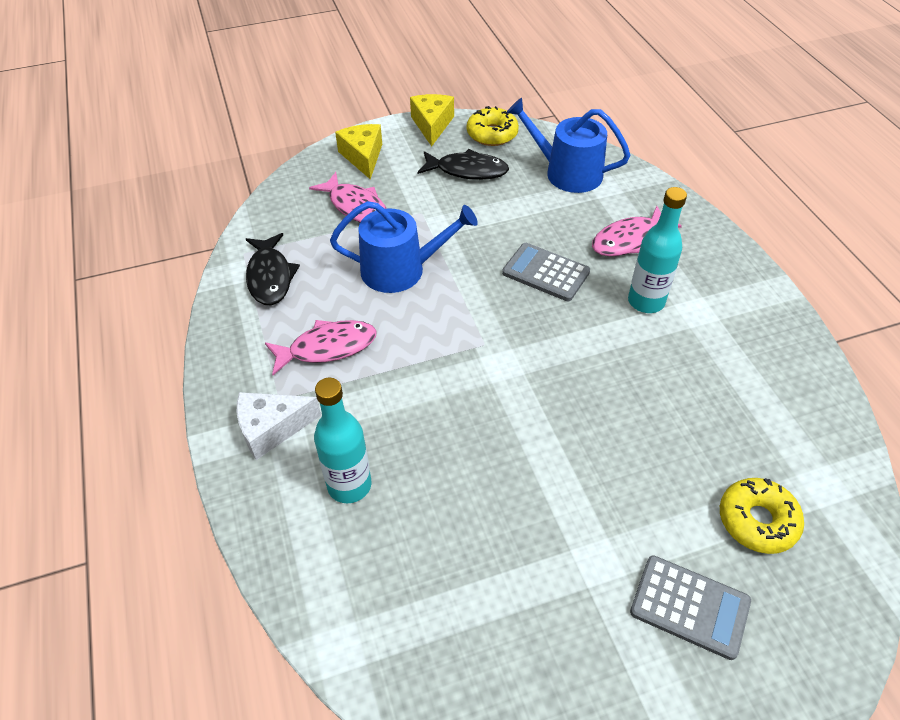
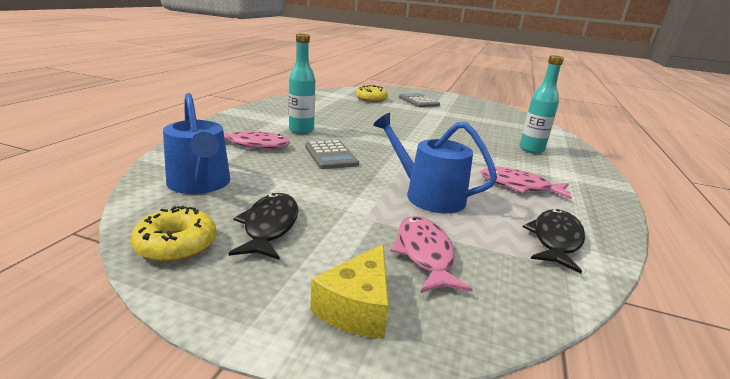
camera: 145 degrees left, 25 degrees down
(272, 429) = (572, 175): white cheese -> none
(432, 125) = (208, 298): yellow cheese -> none
(467, 171) = (270, 226): black fish -> black fish turned 45 degrees clockwise

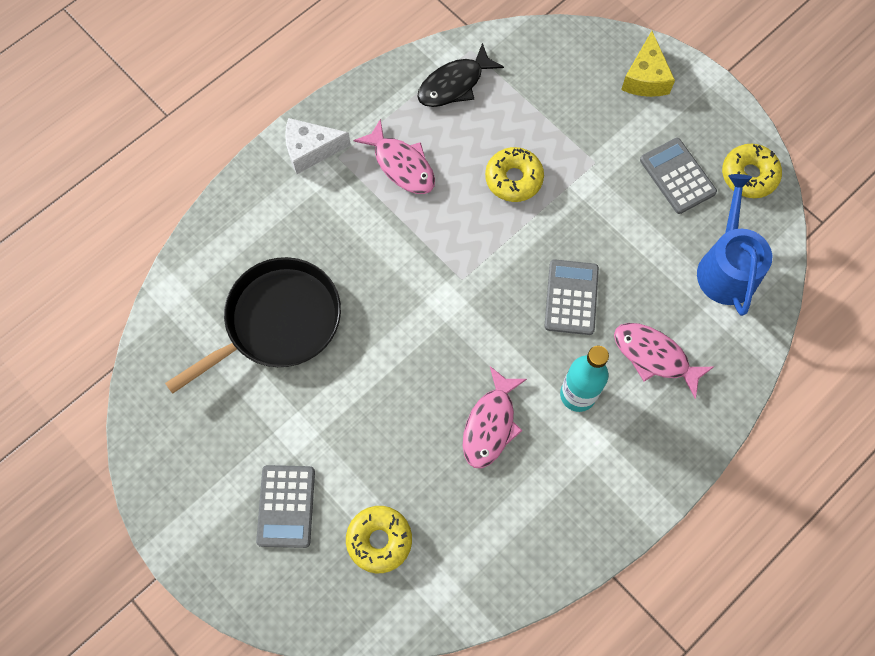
camera: 150 degrees left, 45 degrees up
(270, 226) = (677, 176): black fish -> grey calculator
(357, 307) = (645, 77): yellow cheese -> yellow cheese turned 135 degrees clockwise
(424, 254) = (573, 105): pink fish -> pink fish (490, 424)
(428, 195) = (513, 179): blue watering can -> yellow donut
(491, 130) = (278, 321): none -> black pan
(531, 149) = (286, 241): turquoise bottle -> none
(586, 181) = (311, 150): none -> white cheese

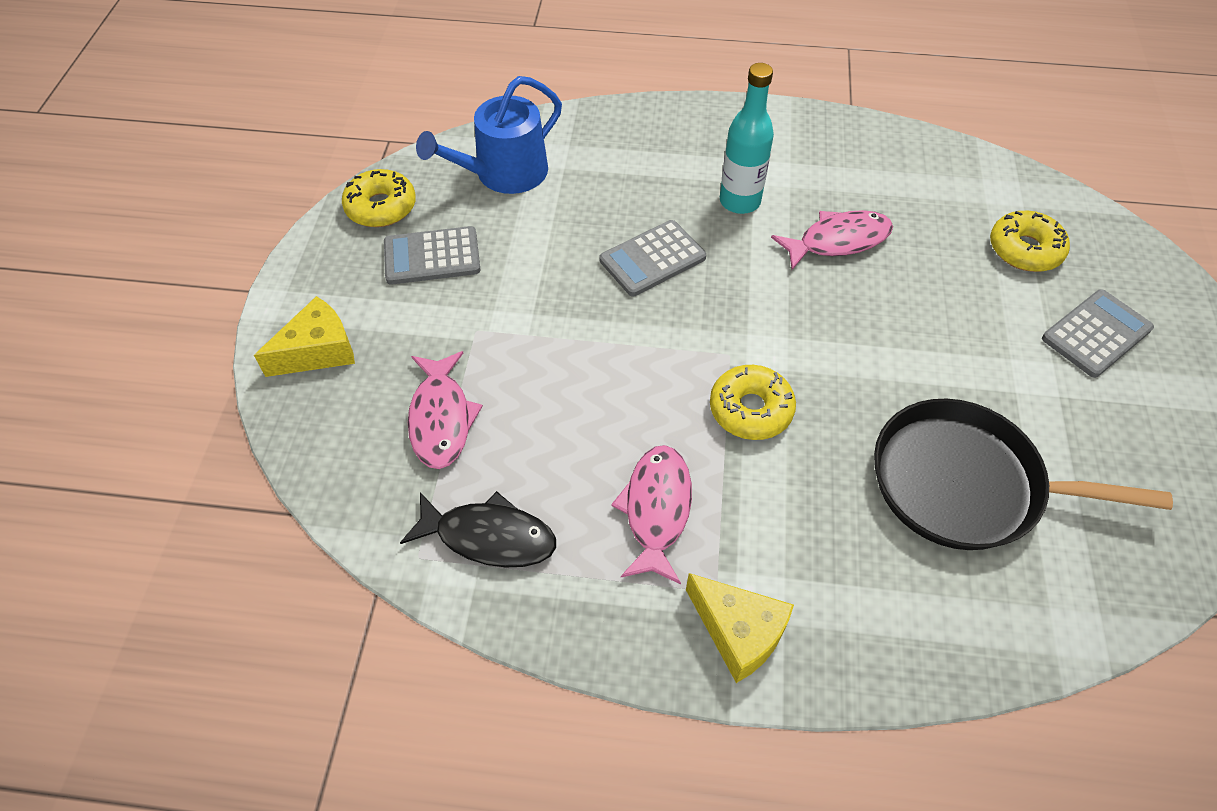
camera: 130 degrees left, 15 degrees down
(311, 150) = (738, 632): white cheese -> yellow cheese
(513, 179) = (566, 387): yellow donut -> yellow donut (750, 409)
(654, 356) = (645, 174): pink fish -> pink fish (441, 418)
(677, 176) = (432, 257): grey calculator -> grey calculator turned 60 degrees clockwise

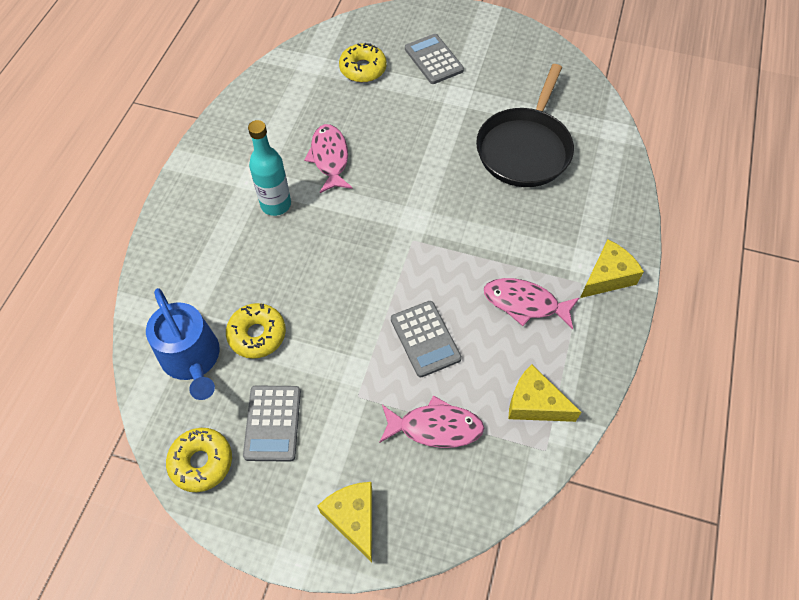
camera: 80 degrees left, 5 degrees up
(489, 537) = (535, 403): black fish -> yellow cheese
(652, 259) = (317, 269): grey calculator -> grey calculator (425, 339)
(750, 409) = (458, 238): yellow donut -> yellow donut (257, 334)

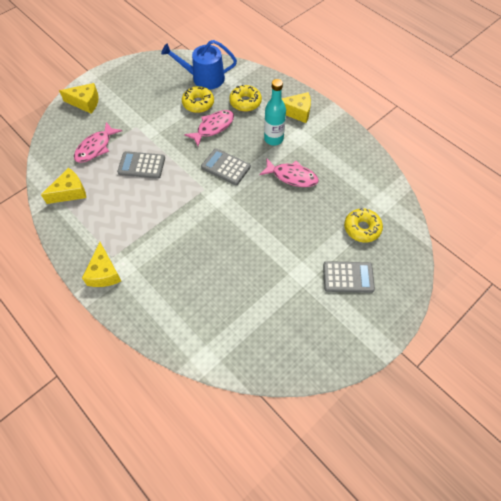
camera: 120 degrees right, 0 degrees up
(201, 462) = (152, 66): yellow donut -> yellow donut (245, 102)
(207, 200) = (296, 112): none -> yellow cheese
(273, 423) = (149, 93): grey calculator -> grey calculator (225, 167)
(524, 149) = (228, 287): black pan -> none
(525, 303) = (123, 220): pink fish -> pink fish (213, 127)

